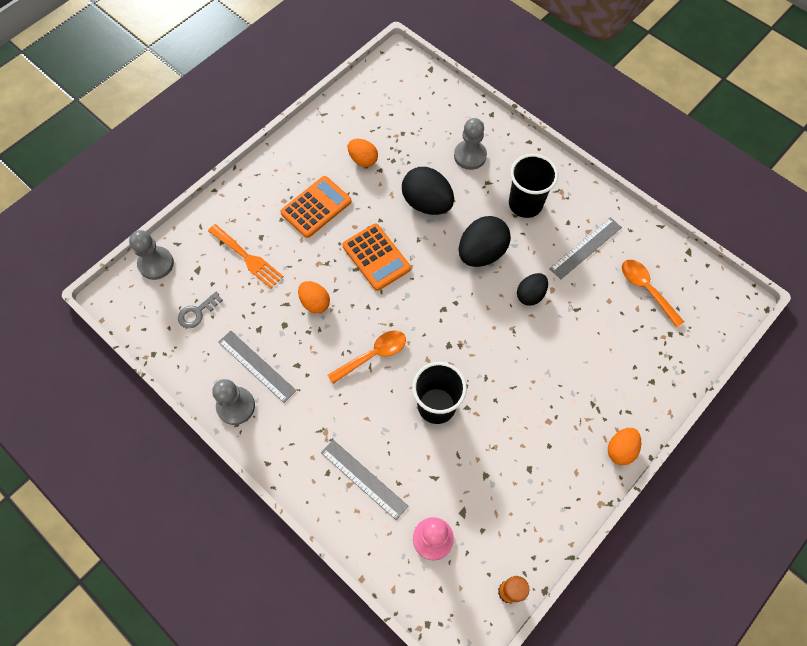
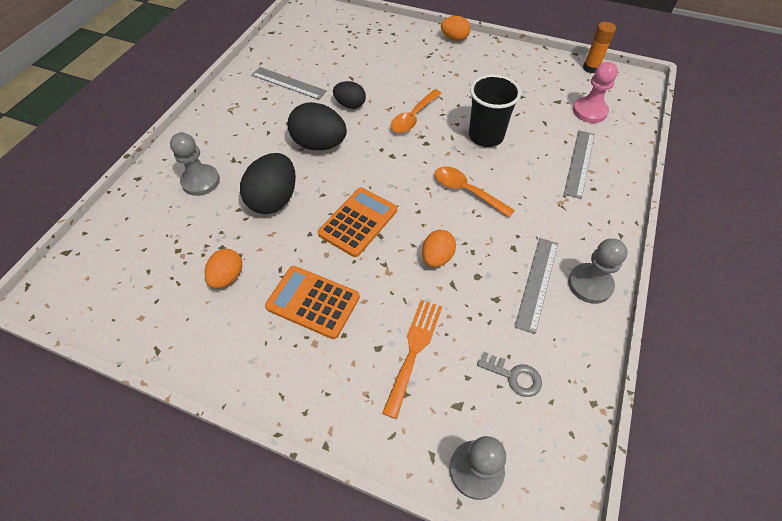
camera: 110 degrees left, 10 degrees down
(525, 204) = (252, 128): black cup -> none
(646, 289) = (316, 46): orange spoon -> orange spoon (413, 117)

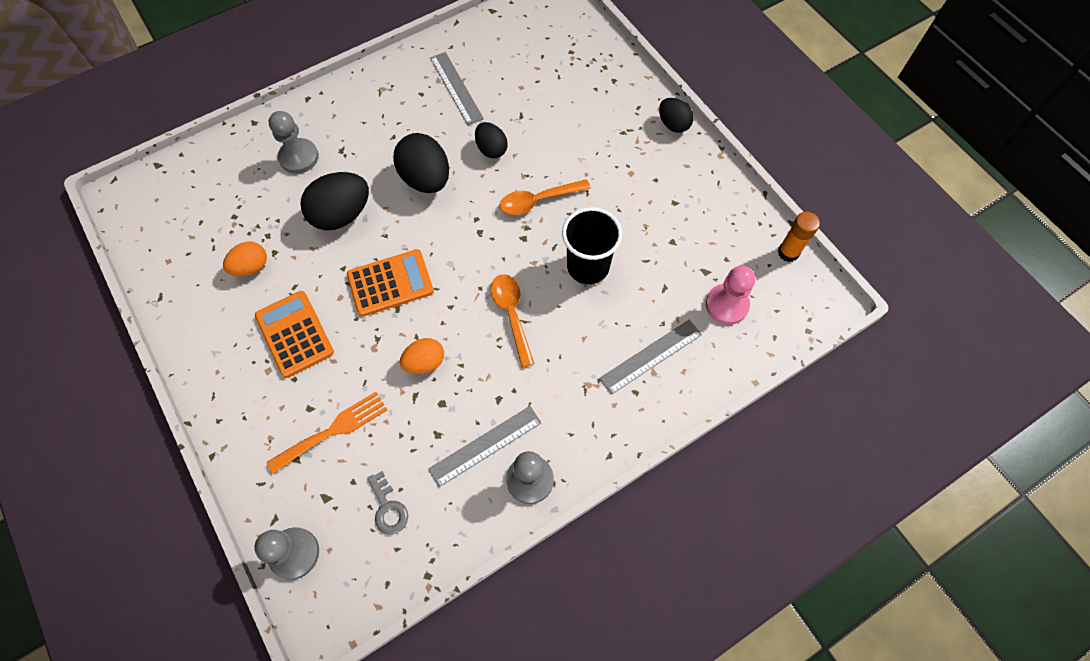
camera: 35 degrees right, 10 degrees up
(454, 38) = (673, 124): orange egg -> black egg

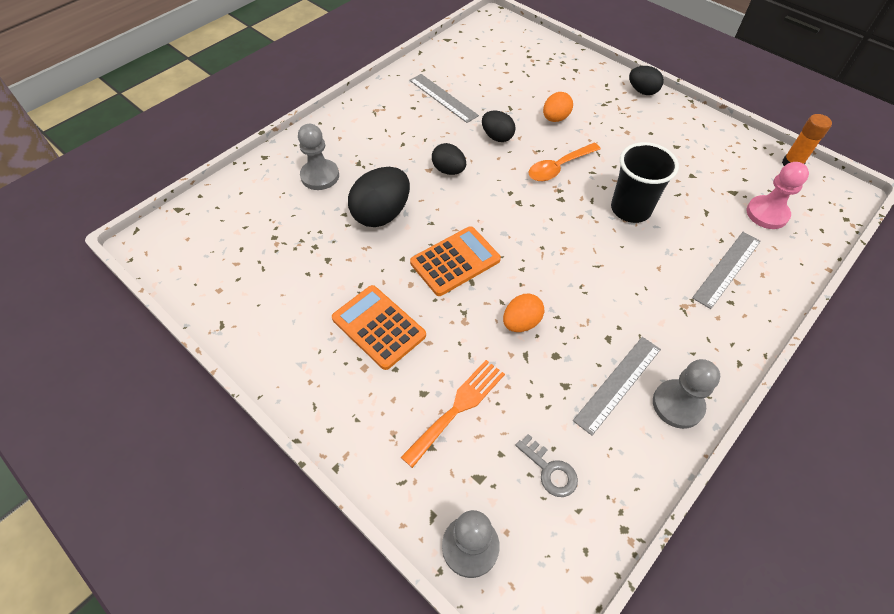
camera: 15 degrees left, 10 degrees down
(251, 267) = (309, 277): orange egg -> orange egg (555, 118)
(426, 179) = (449, 170): black egg -> black egg, size x0.60
(511, 314) = (583, 263): orange spoon -> none

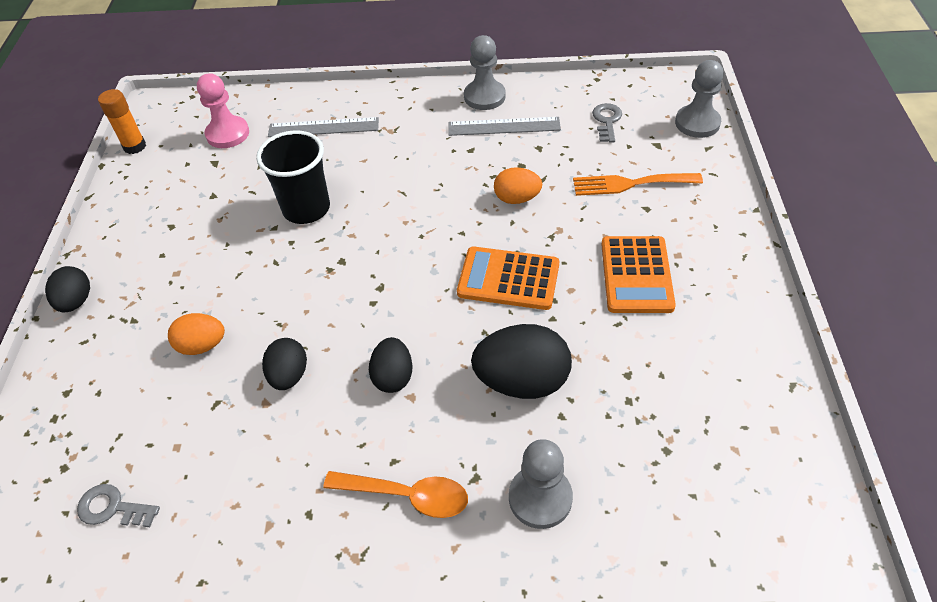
camera: 130 degrees left, 5 degrees down
(443, 98) = (255, 495): grey ruler -> none
(489, 61) = (112, 508): none -> grey key
(558, 167) = (293, 290): orange spoon -> orange spoon (407, 495)

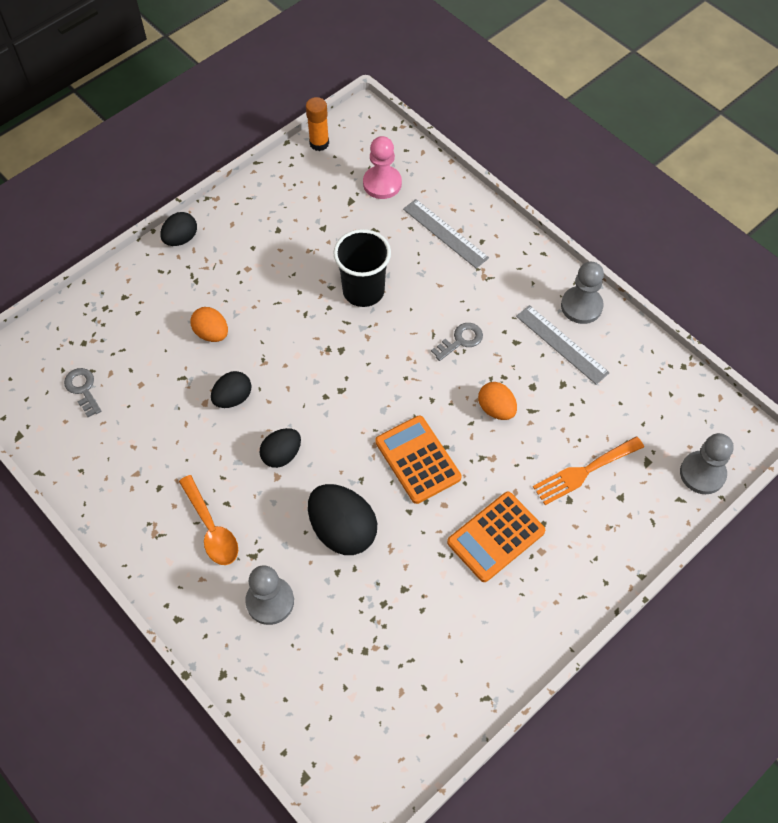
camera: 45 degrees right, 10 degrees up
(607, 121) = (639, 408): grey key -> grey key (461, 340)
(630, 184) = (584, 472): orange fork -> orange fork turned 75 degrees counterclockwise

